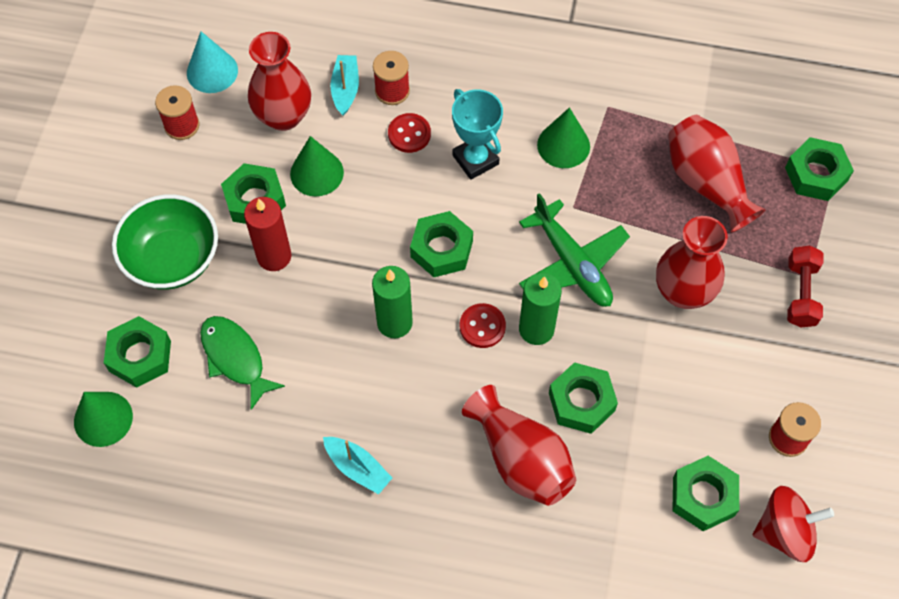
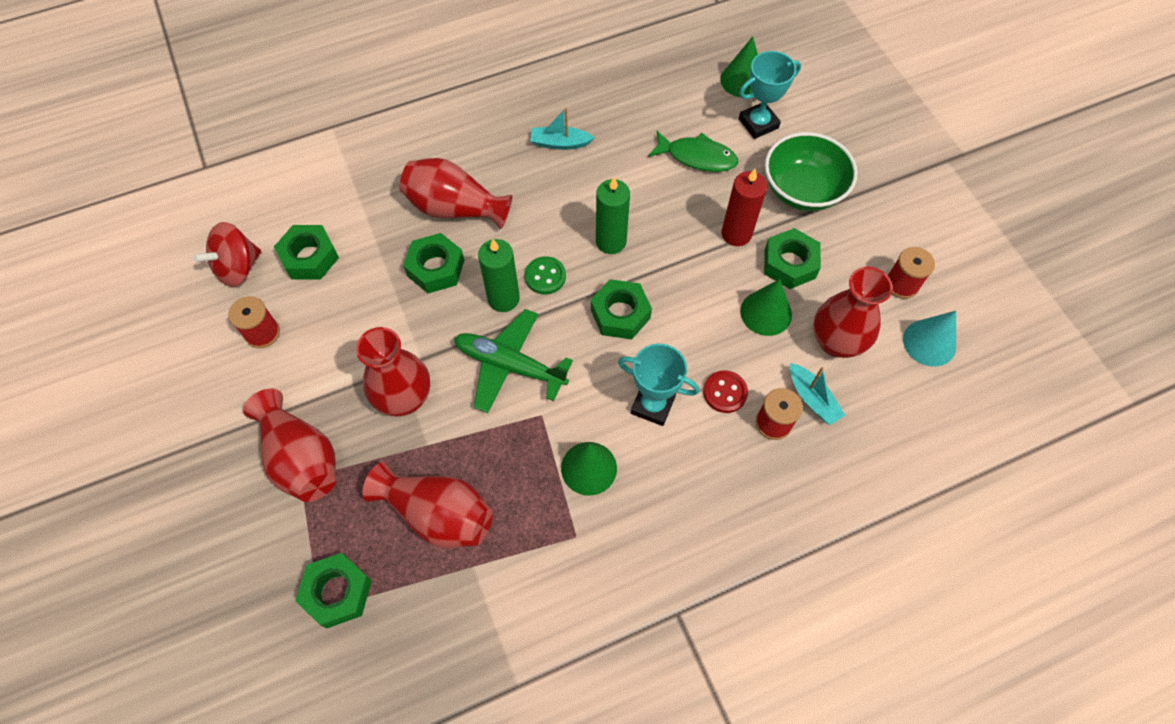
camera: 145 degrees right, 0 degrees up
(140, 356) = (758, 123): green nut -> turquoise trophy
(482, 326) = (545, 276): red button -> green button
(800, 294) = (301, 458): red dumbbell -> red vase

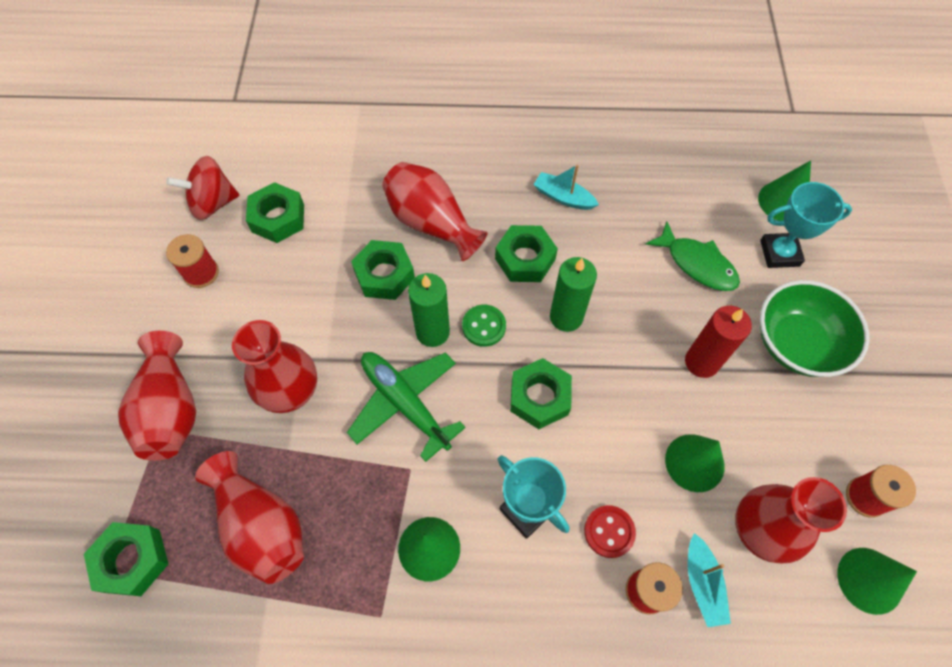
camera: 25 degrees right, 0 degrees up
(789, 263) = (745, 419): green nut -> green nut (525, 259)
(929, 342) = (869, 580): turquoise cone -> green cone

